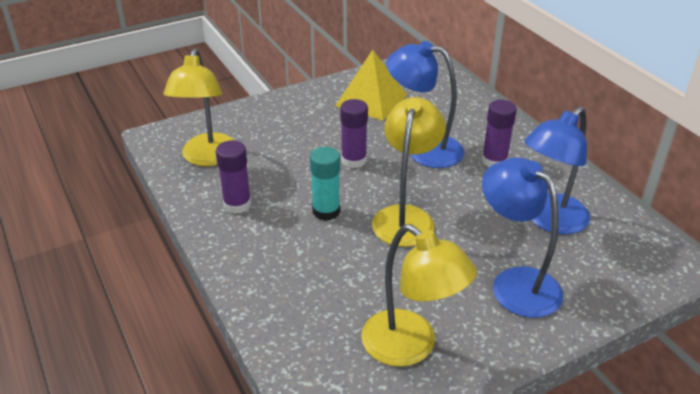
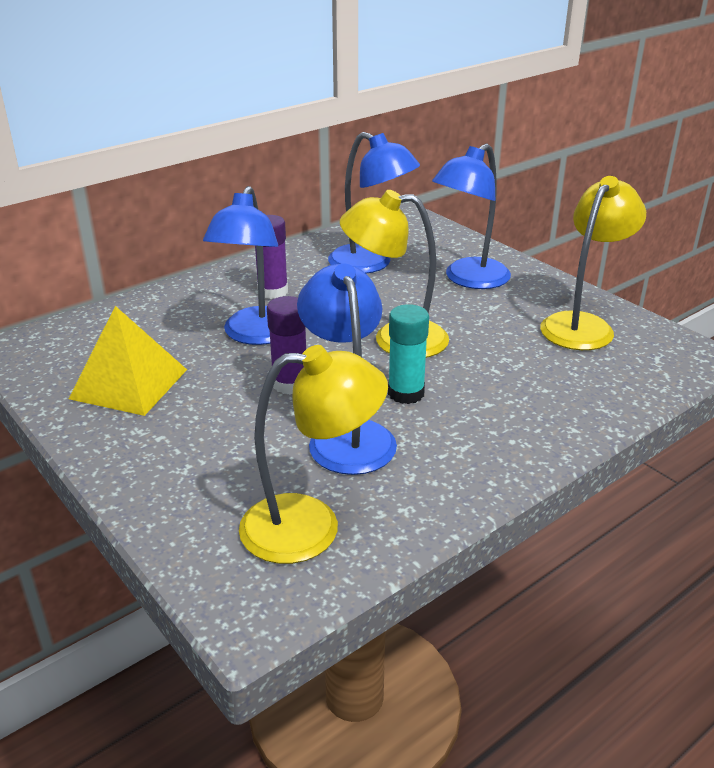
camera: 100 degrees left, 5 degrees down
(237, 204) = (420, 470): purple glue stick -> none
(286, 179) = (348, 435): none -> blue lamp

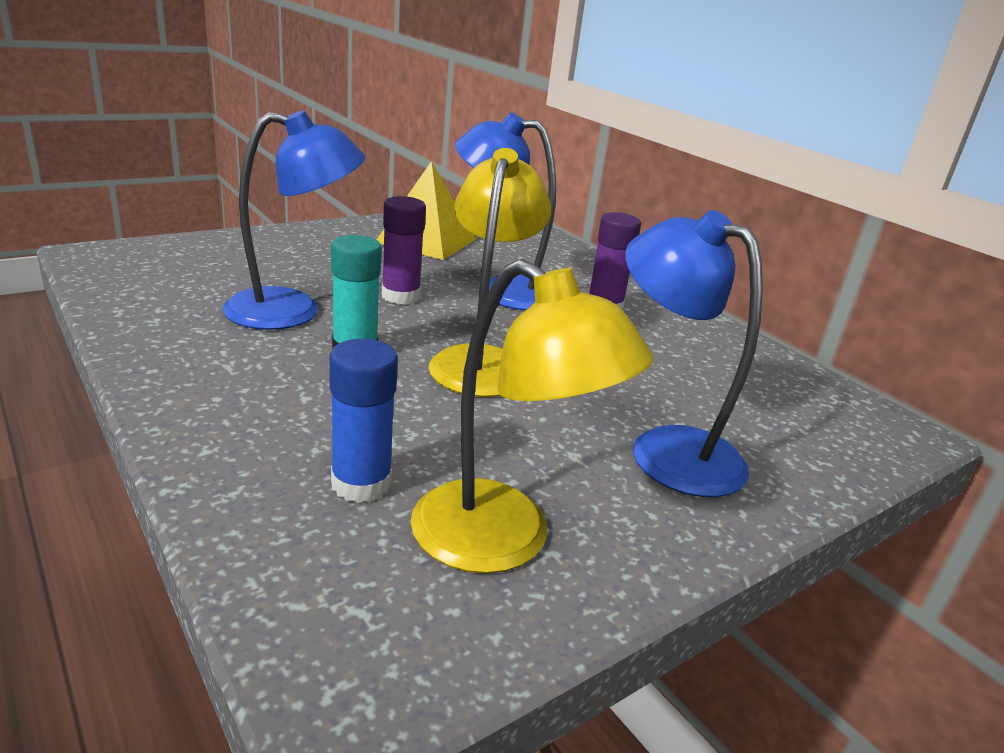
camera: 90 degrees right, 5 degrees down
(311, 527) = (170, 281): yellow lamp -> none
(371, 264) = (698, 375): blue lamp -> none
(567, 369) = (361, 483): none -> blue glue stick

